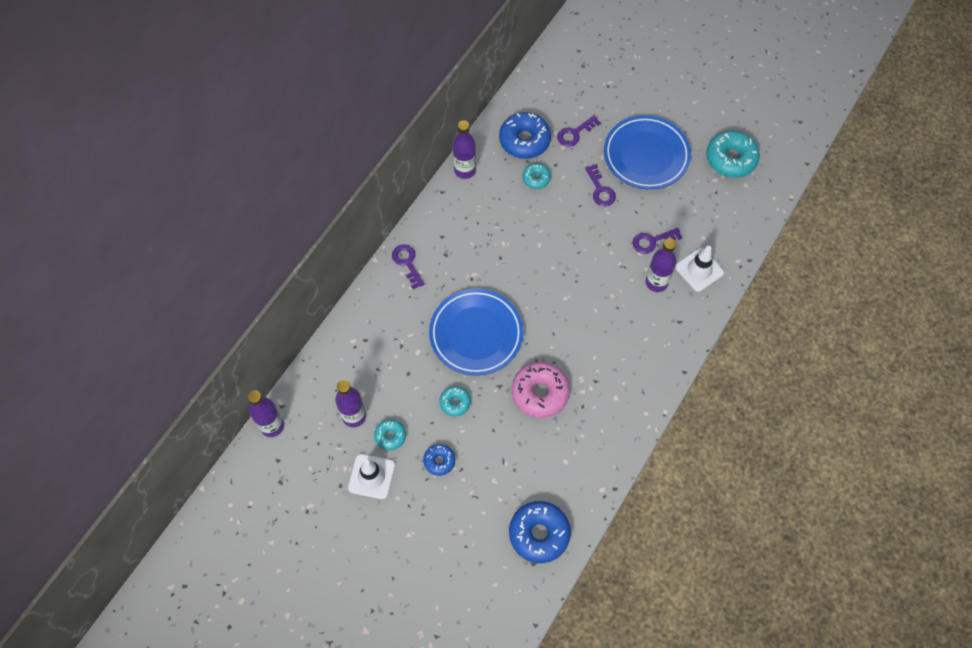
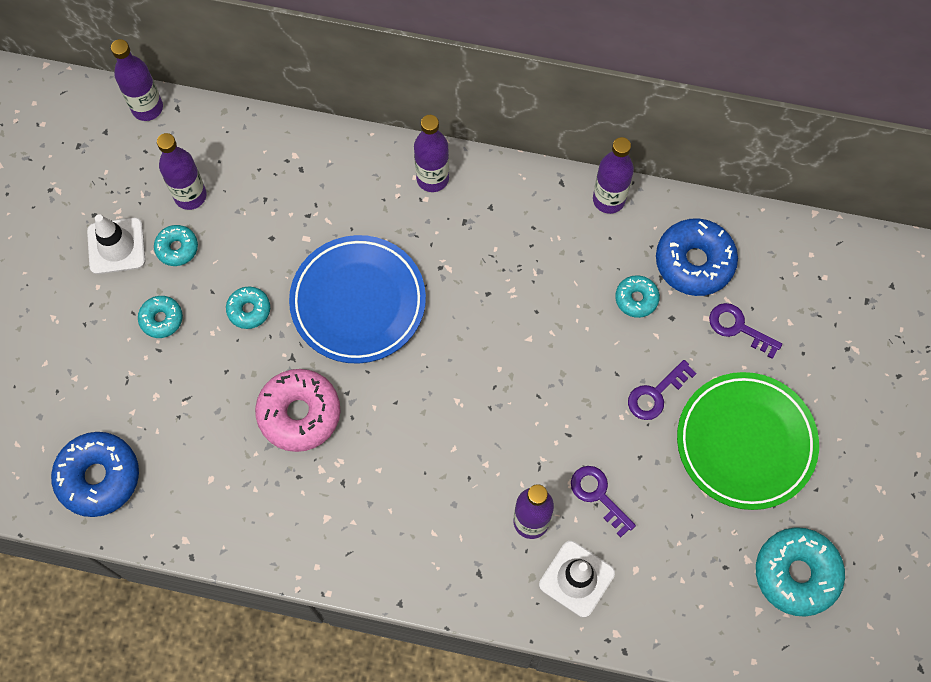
camera: 70 degrees right, 5 degrees up
(407, 263) = (432, 178): purple key -> purple bottle
(439, 461) = (161, 319): blue donut -> turquoise donut
(646, 155) = (745, 442): blue plate -> green plate

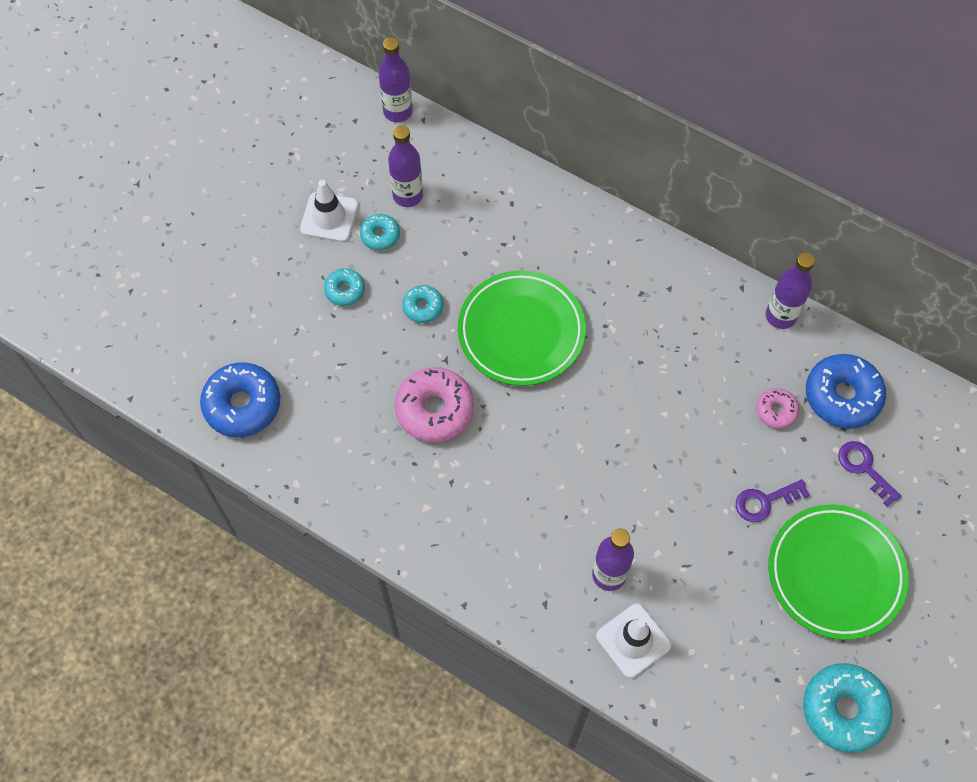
camera: 20 degrees right, 5 degrees down
(358, 302) = (521, 331): blue plate -> green plate
(432, 178) = (625, 247): purple bottle -> none
(598, 495) = (679, 573): purple key -> none
(636, 299) = (776, 411): turquoise donut -> pink donut

